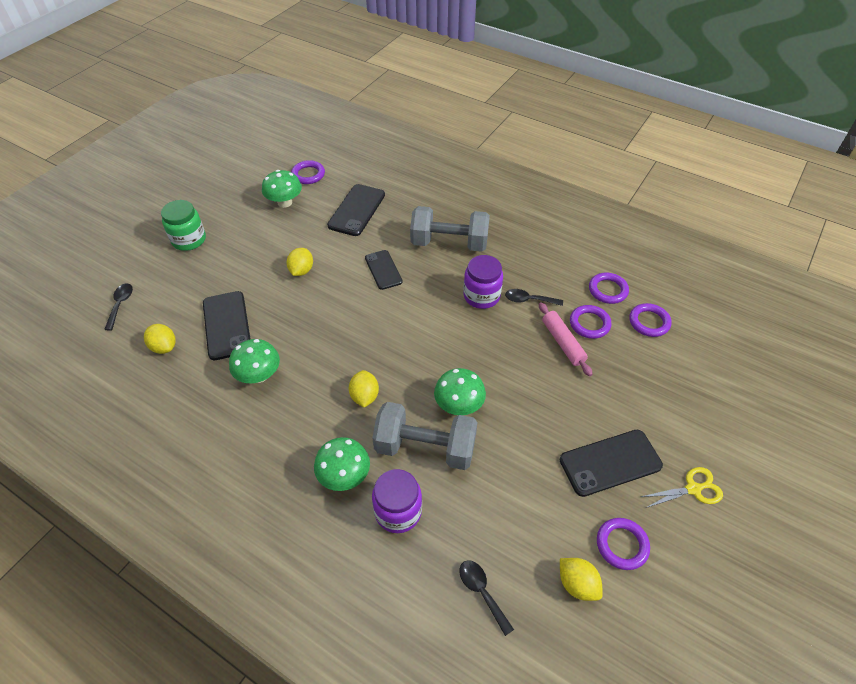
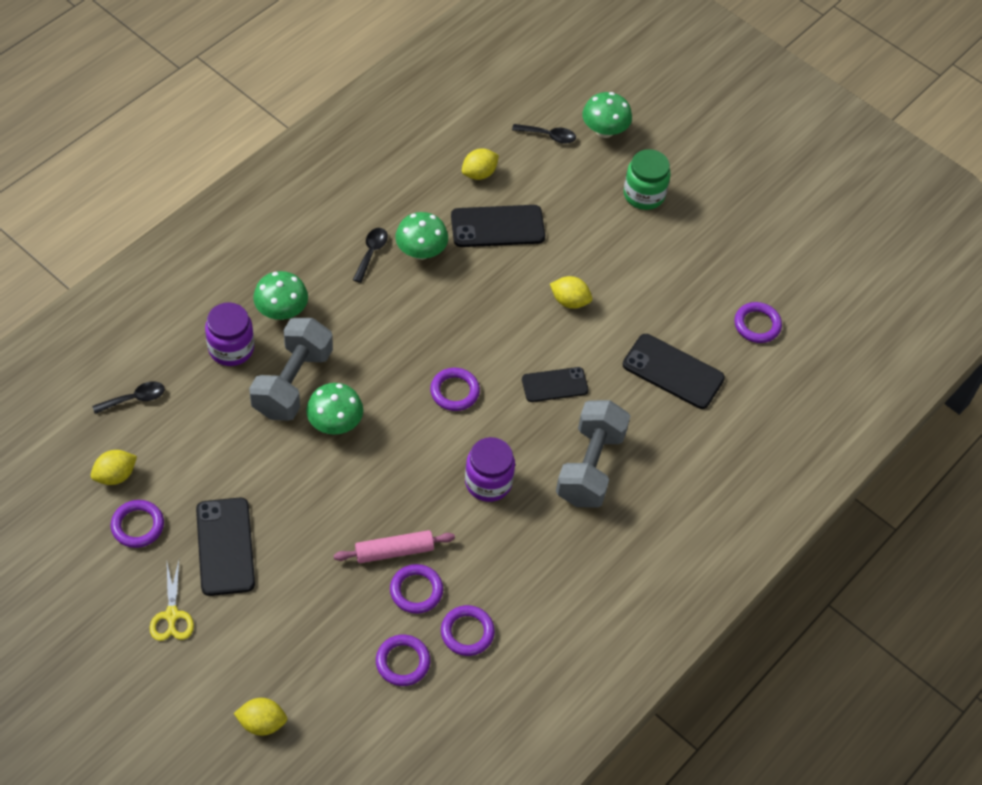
camera: 95 degrees right, 5 degrees up
(285, 202) = (700, 294): green mushroom -> green mushroom (604, 130)
(364, 396) = (369, 340): yellow lemon -> yellow lemon (262, 723)
(404, 328) = (454, 391): none -> purple ring
(529, 300) = (470, 534): black spoon -> black spoon (371, 253)

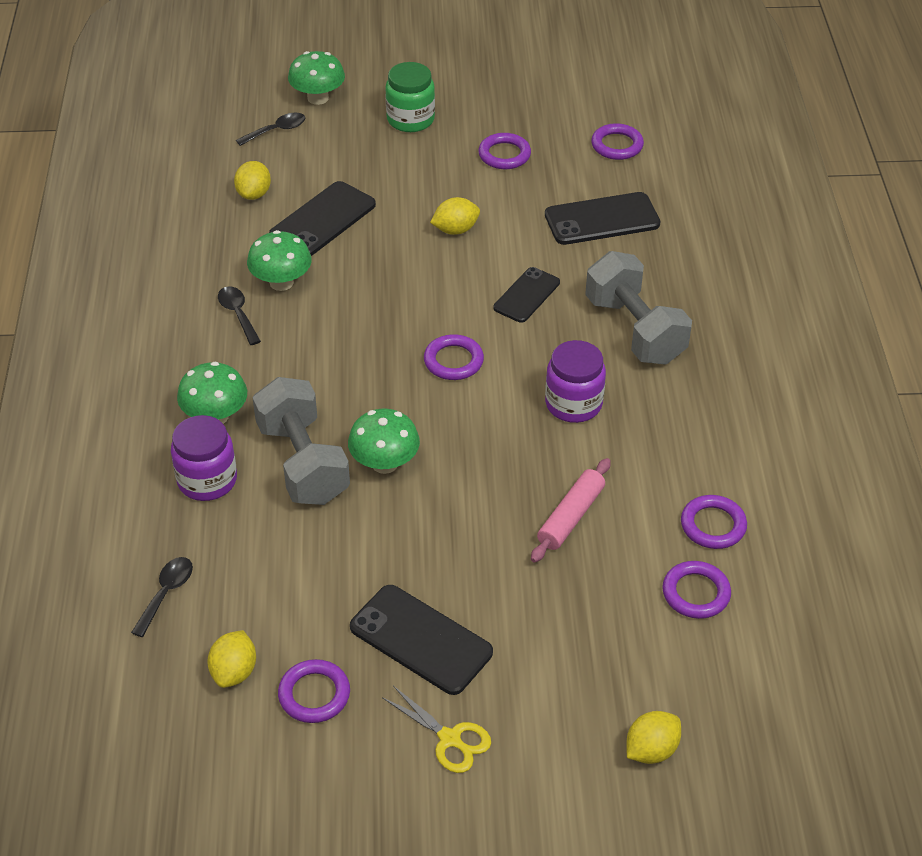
camera: 40 degrees left, 10 degrees down
(416, 591) = (630, 530): purple ring -> purple ring (504, 155)

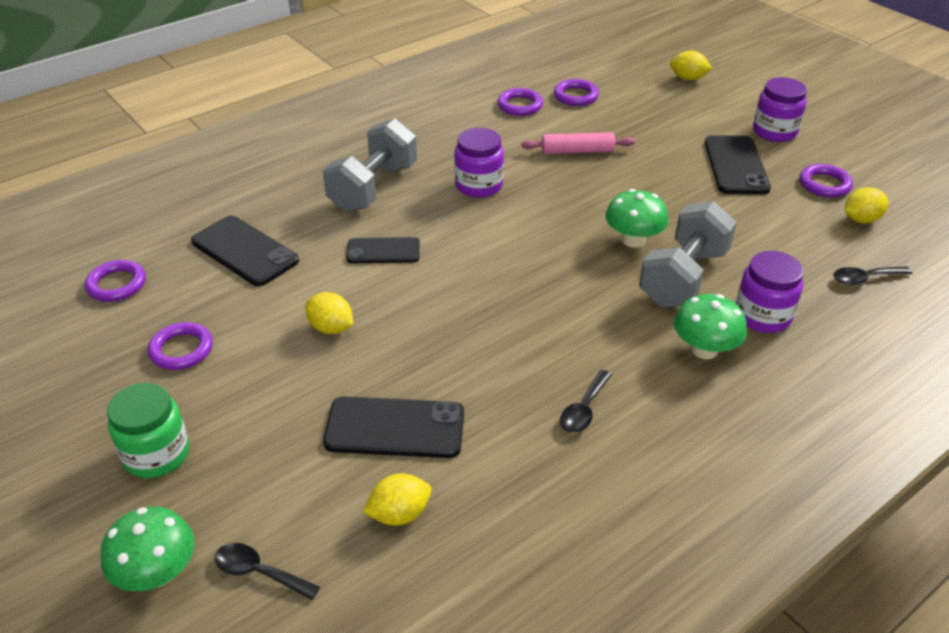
camera: 125 degrees left, 5 degrees down
(281, 282) = (513, 404): green mushroom -> none
(450, 739) = (774, 132): yellow scissors -> purple jar
(453, 361) = (497, 255): purple ring -> none

